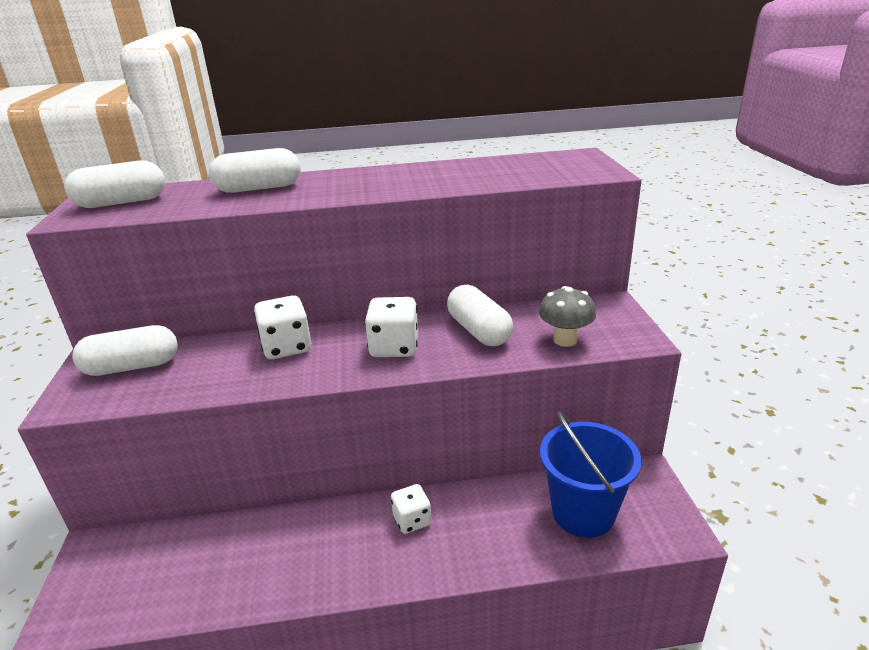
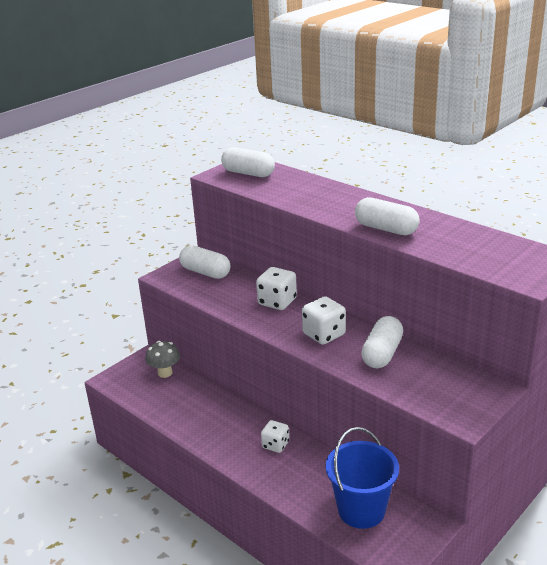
camera: 50 degrees right, 0 degrees up
(259, 188) = (318, 193): white capsule -> white capsule (386, 229)
(565, 340) = (418, 390): grey mushroom -> grey mushroom (165, 373)

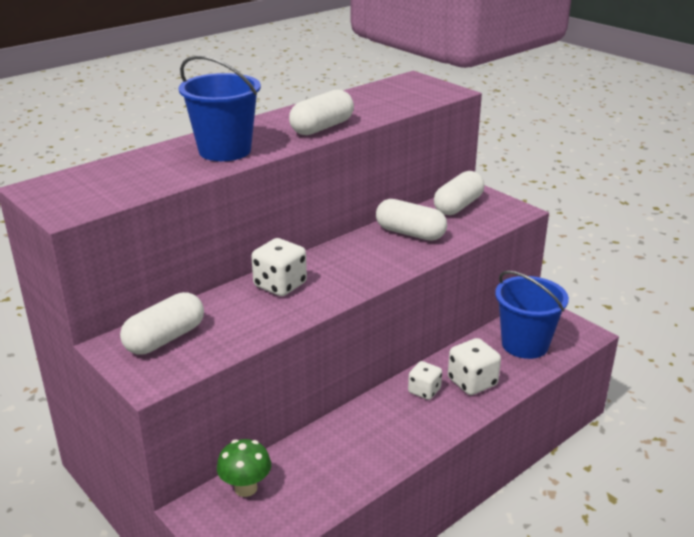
camera: 85 degrees left, 0 degrees up
(165, 373) = (246, 488): grey mushroom -> green mushroom
(248, 173) = (87, 188): white capsule -> white capsule (458, 206)
(322, 201) = (225, 151): none -> blue bucket
(324, 334) = (365, 261): white dice -> white dice (472, 382)

